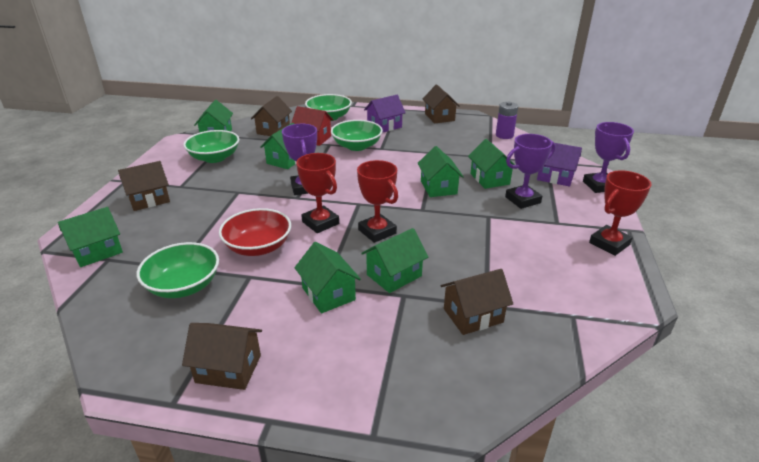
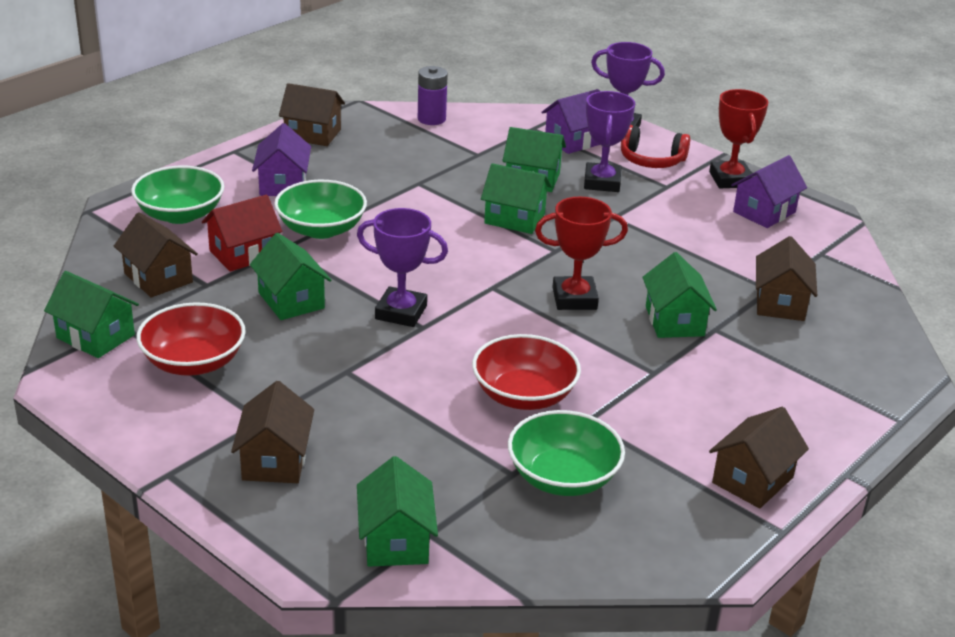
camera: 60 degrees left, 0 degrees up
(214, 158) = (193, 362): green bowl -> red bowl
(320, 223) = (511, 330): red trophy -> none
(328, 294) = (672, 375): green house -> none
(579, 207) = (651, 160): none -> red headphones
(589, 271) = (764, 212): none -> purple house

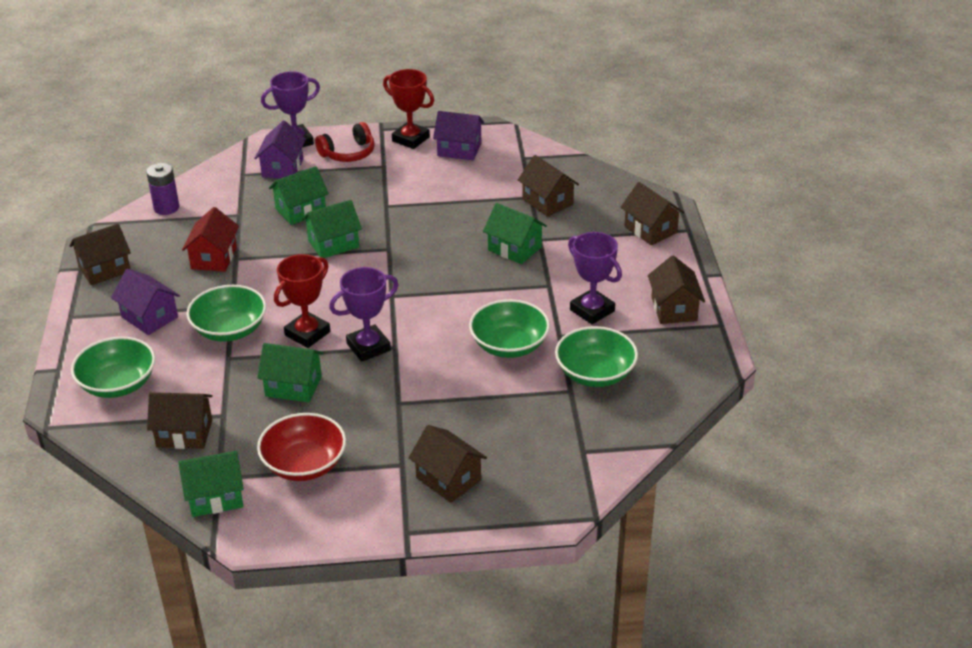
camera: 45 degrees left, 5 degrees up
(243, 254) = (210, 380): red house -> red house (214, 258)
(396, 540) = (574, 467): green house -> none
(524, 395) = (509, 345): red bowl -> green bowl
(574, 298) = (446, 271): red trophy -> red trophy (307, 333)
(602, 182) = (344, 186): purple trophy -> purple trophy (592, 310)
(764, 212) = (459, 149): purple house -> purple house turned 75 degrees counterclockwise
(854, 393) = (650, 230): none -> brown house

